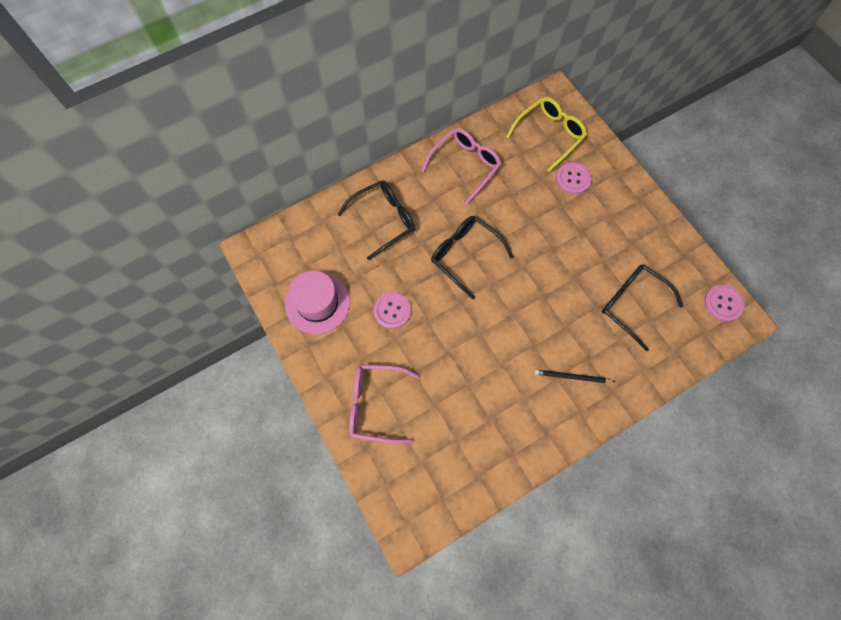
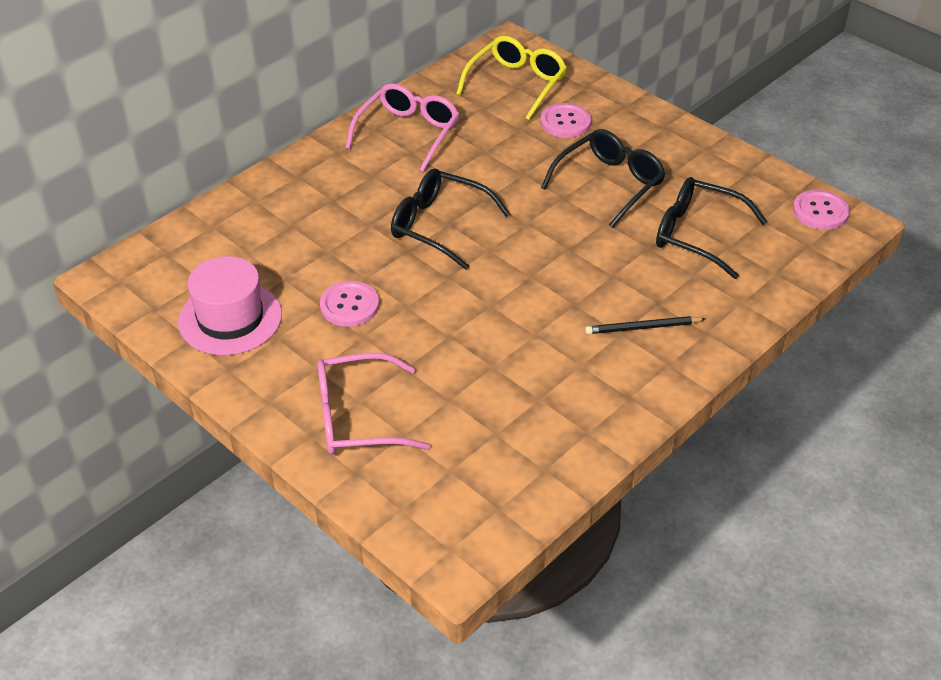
camera: 15 degrees left, 25 degrees down
(384, 220) = (306, 209): black glasses -> black glasses (609, 184)

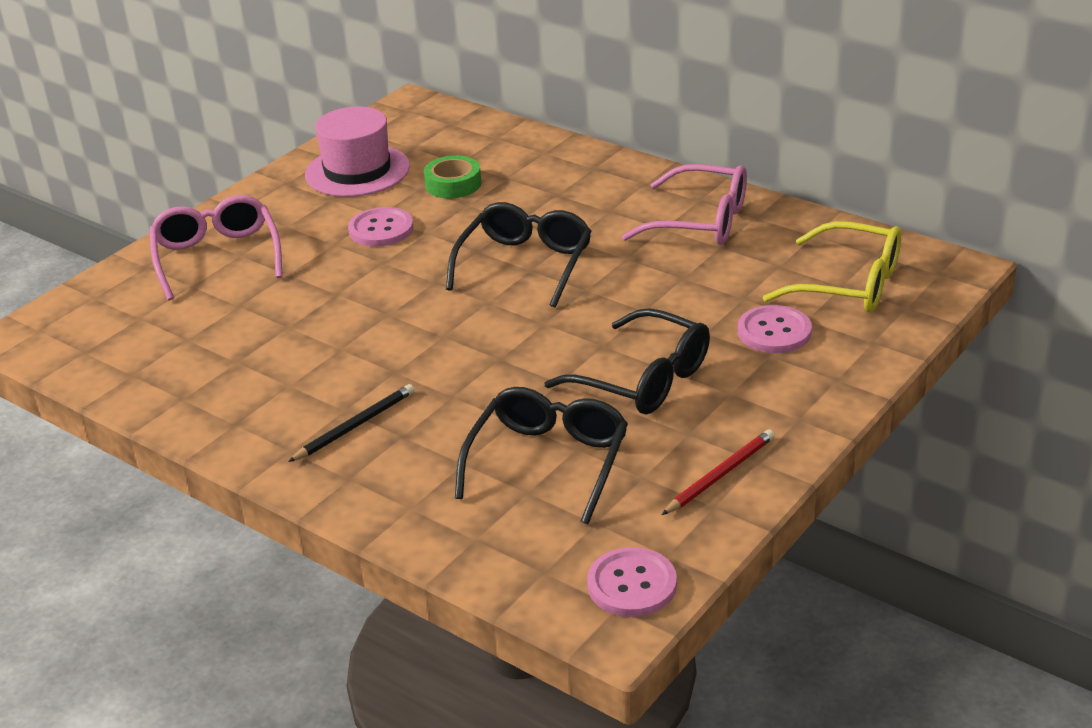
camera: 85 degrees right, 10 degrees down
(287, 257) = (453, 184): none -> green tape
(642, 328) = (355, 426): black pencil -> black pencil turned 60 degrees clockwise
(718, 165) = (720, 475): none -> red pencil

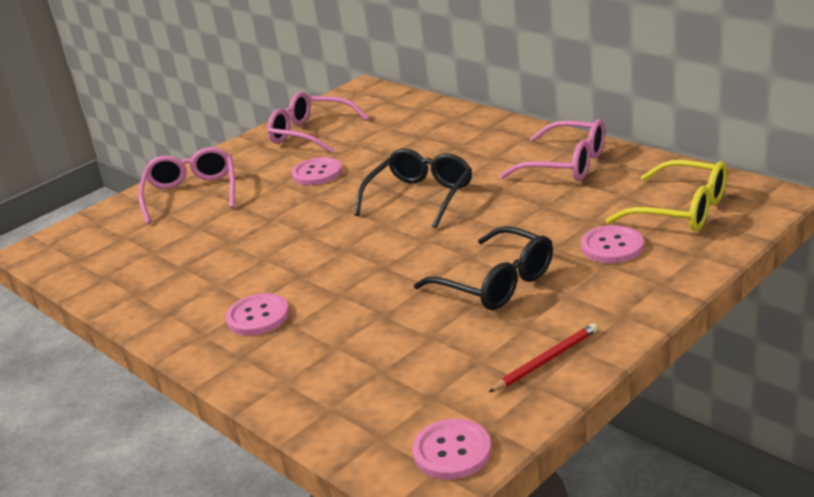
camera: 10 degrees right, 5 degrees down
(355, 426) = (258, 316): black pencil -> pink button
(357, 171) = (310, 133): pink hat -> pink glasses
(453, 184) = (379, 141): green tape -> none
(548, 462) = (404, 347): black glasses -> none

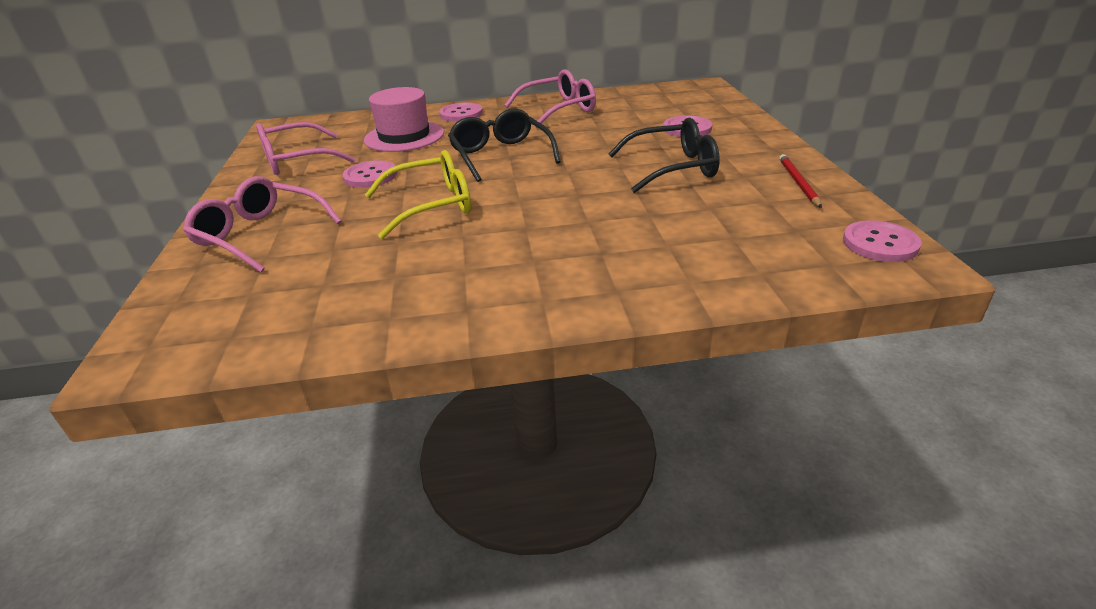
camera: 55 degrees left, 5 degrees up
(258, 316) = (559, 264): pink button -> pink button (461, 114)
(405, 141) = (404, 136): none -> pink hat
(681, 210) = (677, 104): yellow glasses -> yellow glasses (431, 205)

